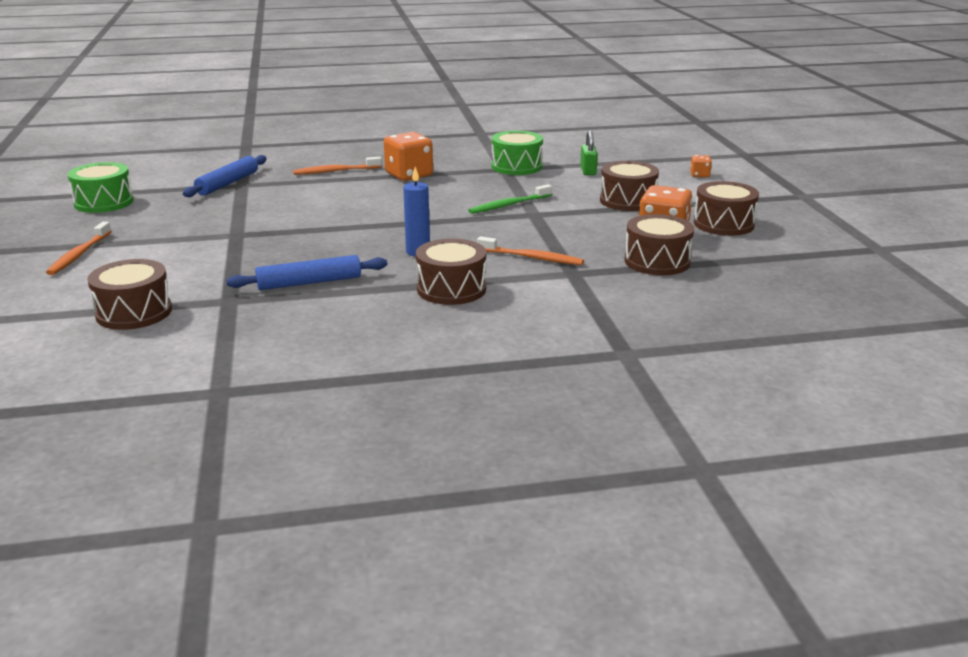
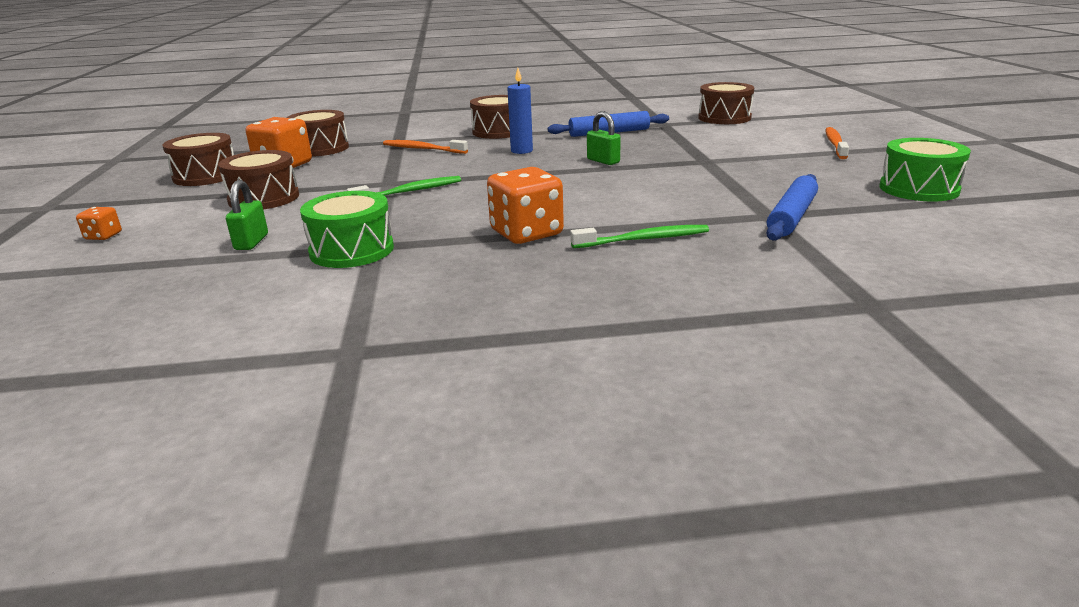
camera: 175 degrees left, 0 degrees up
(335, 171) = (644, 239): orange toothbrush -> green toothbrush
(335, 235) = (603, 161): none -> green padlock

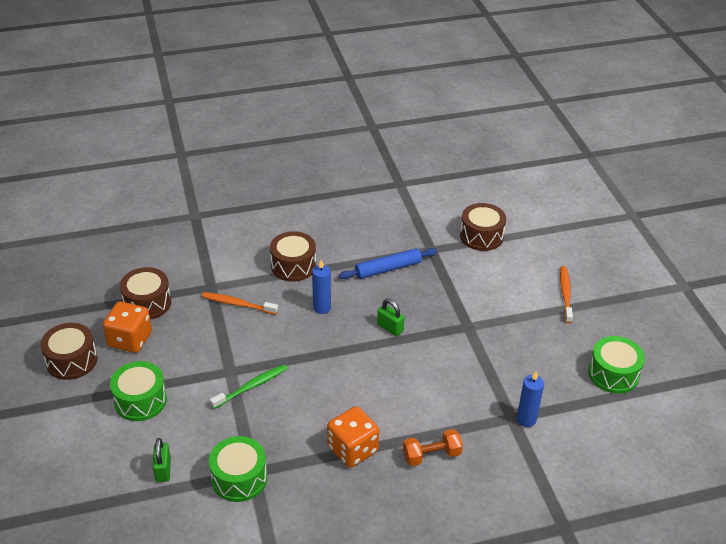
camera: 10 degrees left, 15 degrees up
(103, 236) = (46, 465): orange dice -> none
(264, 198) = (140, 400): brown drum -> green drum
(644, 239) = (431, 455): green toothbrush -> orange dumbbell
(791, 217) = (526, 419): blue rolling pin -> blue candle

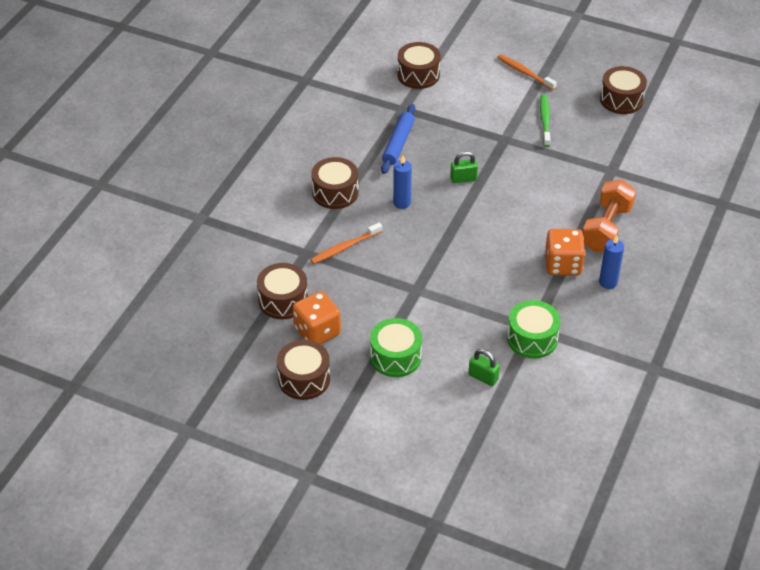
camera: 50 degrees left, 5 degrees up
(251, 386) = (446, 286): green toothbrush -> green toothbrush (545, 120)
(431, 455) = (606, 228): orange dumbbell -> orange dumbbell, size x1.60
(526, 419) = (620, 164): blue candle -> blue candle (608, 282)
(613, 374) = (621, 100): green drum -> brown drum

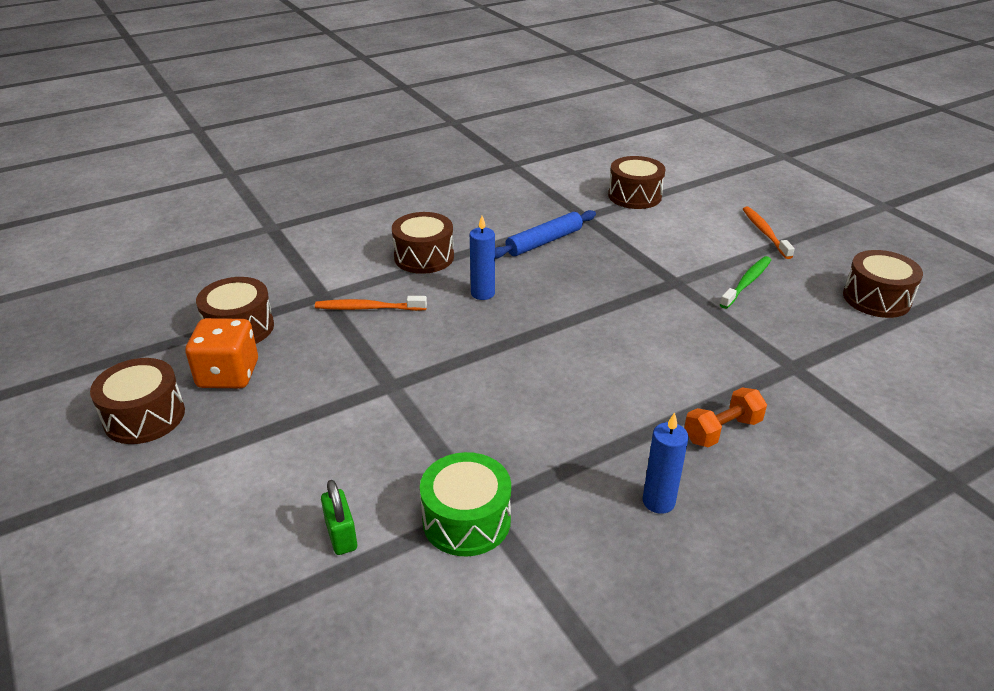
camera: 35 degrees right, 10 degrees down
(395, 357) = (270, 447): green drum -> none
(463, 179) = (581, 299): green padlock -> none
(563, 264) = (612, 446): orange dice -> none
(606, 228) = (722, 430): orange dumbbell -> orange dumbbell, size x0.63

